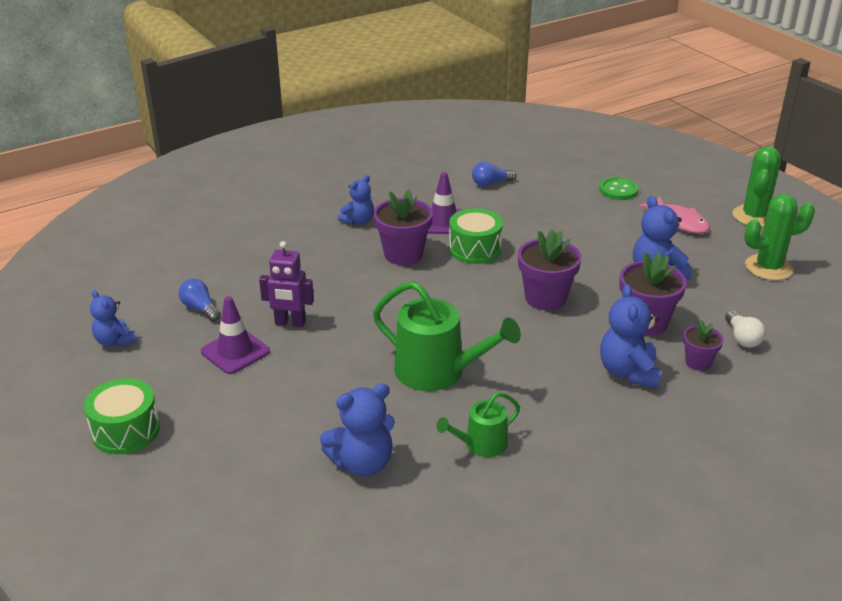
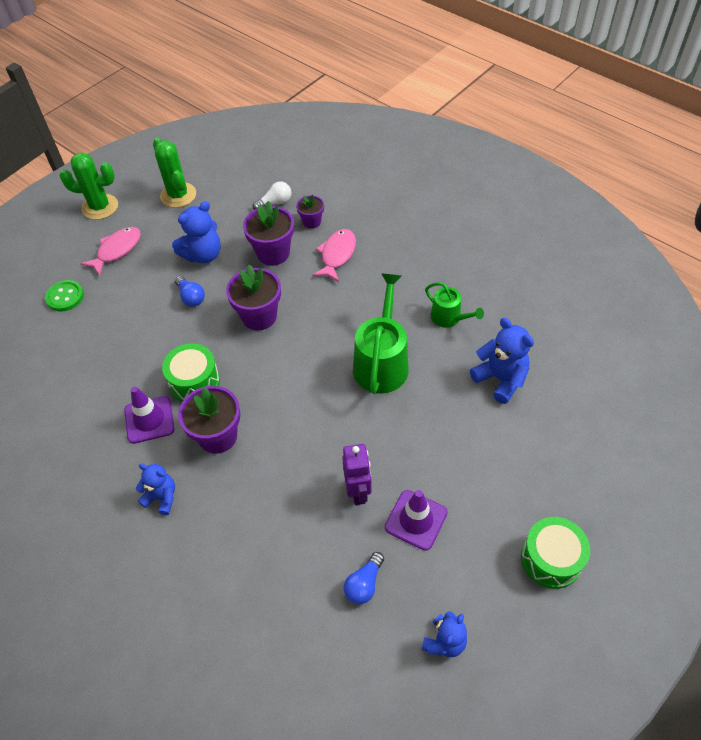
camera: 105 degrees left, 20 degrees up
(490, 183) = (62, 399): blue light bulb -> blue light bulb (191, 297)
(628, 372) = (337, 255): blue teddy bear -> pink fish

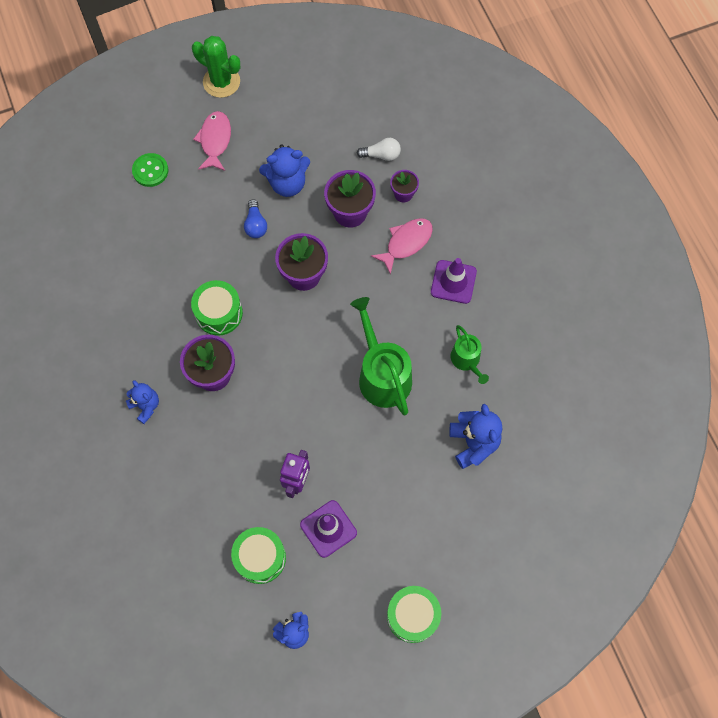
camera: 25 degrees right, 15 degrees up
(117, 250) = (215, 140): pink fish -> pink fish turned 60 degrees counterclockwise
(149, 420) = (167, 331): purple traffic cone -> purple traffic cone (453, 282)
(178, 195) = (297, 102): green cactus -> none
(364, 584) = (260, 558): blue light bulb -> green drum
(381, 363) = (382, 375): green watering can -> green watering can turned 60 degrees counterclockwise

